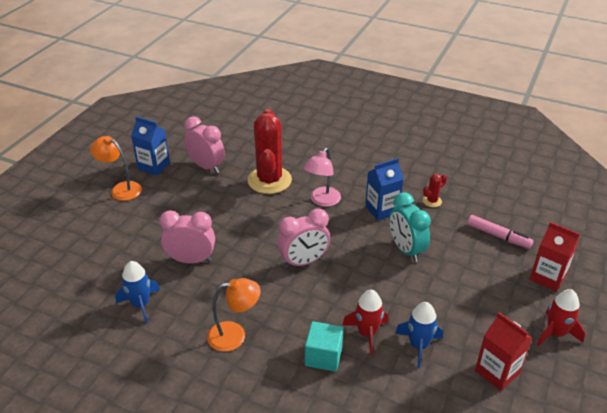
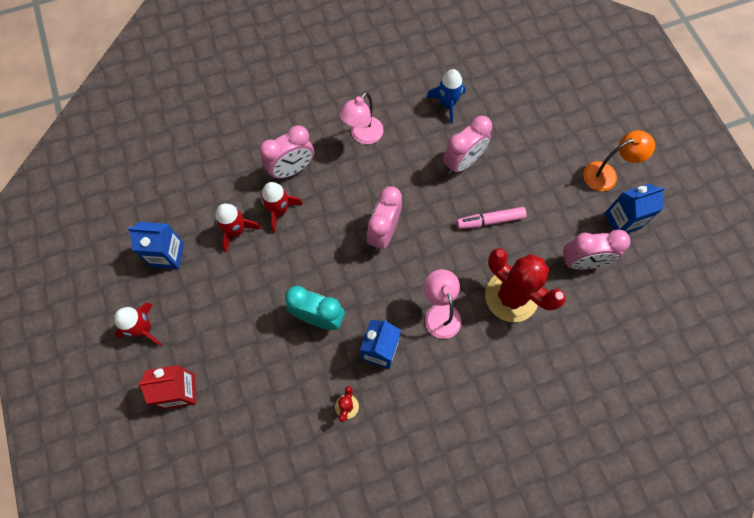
camera: 135 degrees right, 30 degrees up
(235, 335) = (362, 136): orange lamp -> pink lamp
(323, 356) = (292, 169): turquoise cube -> pink clock
(418, 346) = (236, 231): blue rocket -> red rocket
(497, 372) = (168, 254): red carton -> blue carton
(498, 236) = (253, 410): pink marker -> pink marker (490, 220)

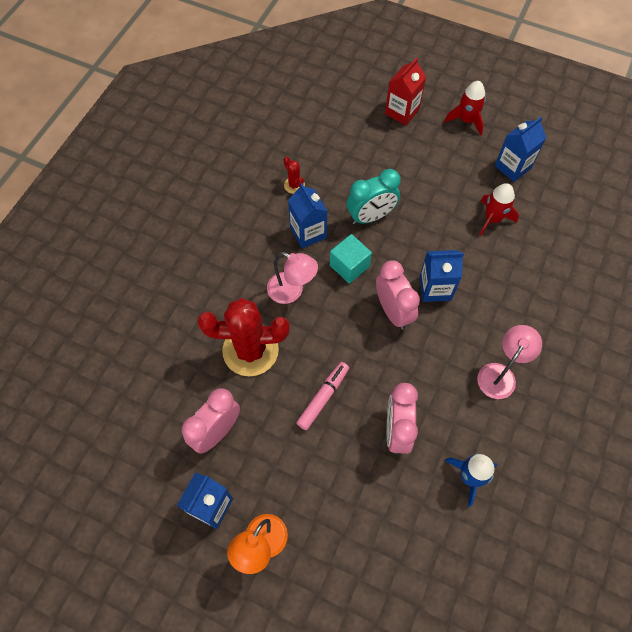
camera: 135 degrees right, 5 degrees down
(279, 210) = (483, 258): red rocket -> none
(292, 169) = (515, 294): pink clock -> none
(337, 221) = (435, 288): none -> blue carton
(362, 136) = (500, 374): pink lamp -> pink lamp turned 45 degrees clockwise
(378, 293) = (349, 266): none -> turquoise cube

